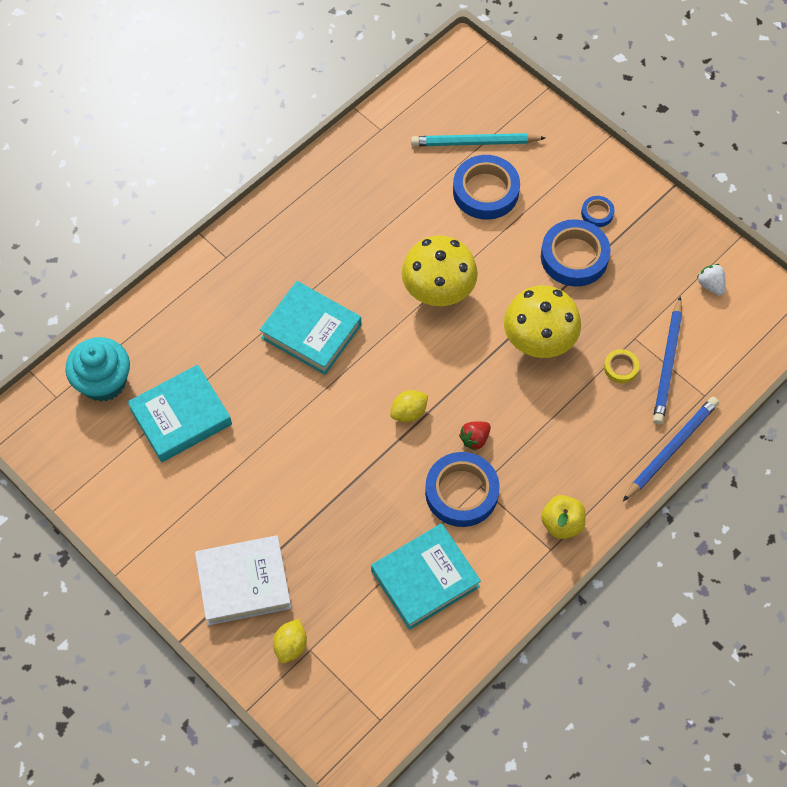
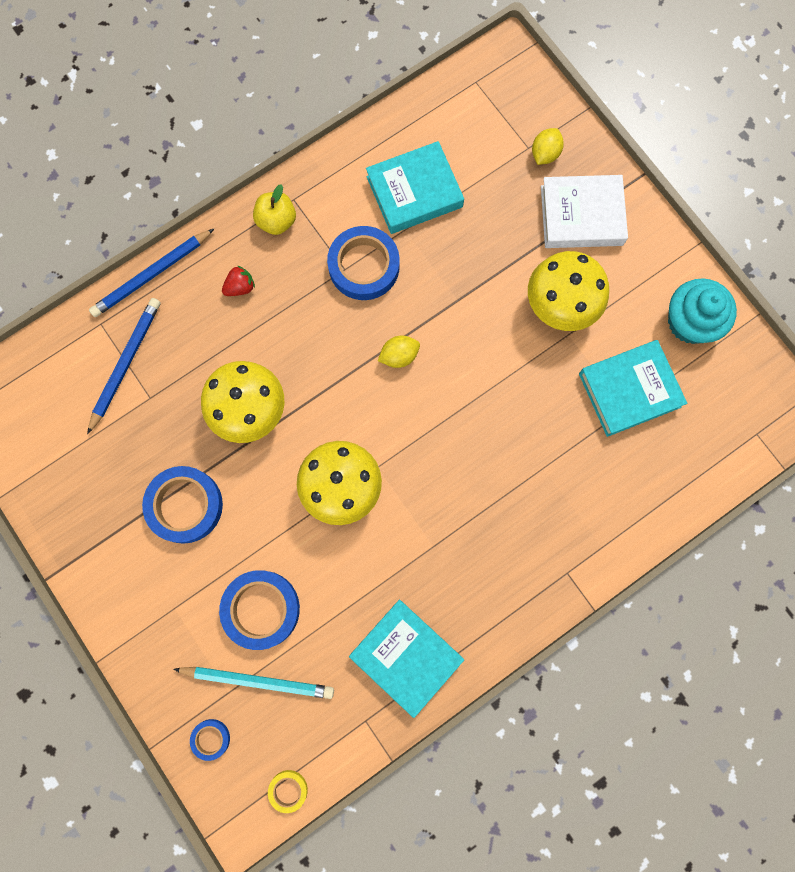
camera: 170 degrees left, 15 degrees up
(103, 381) = (707, 443): turquoise cupcake -> turquoise cupcake (690, 322)
(256, 485) = (560, 306): none -> yellow mushroom
(311, 331) = (485, 464): turquoise book -> turquoise book (406, 656)
(475, 439) = (339, 317): red strawberry -> red strawberry (240, 287)
(597, 213) = (144, 557): blue tape -> blue tape (211, 739)
(620, 368) = (174, 367): yellow tape -> yellow tape (288, 790)
(710, 285) = (51, 445): white strawberry -> none

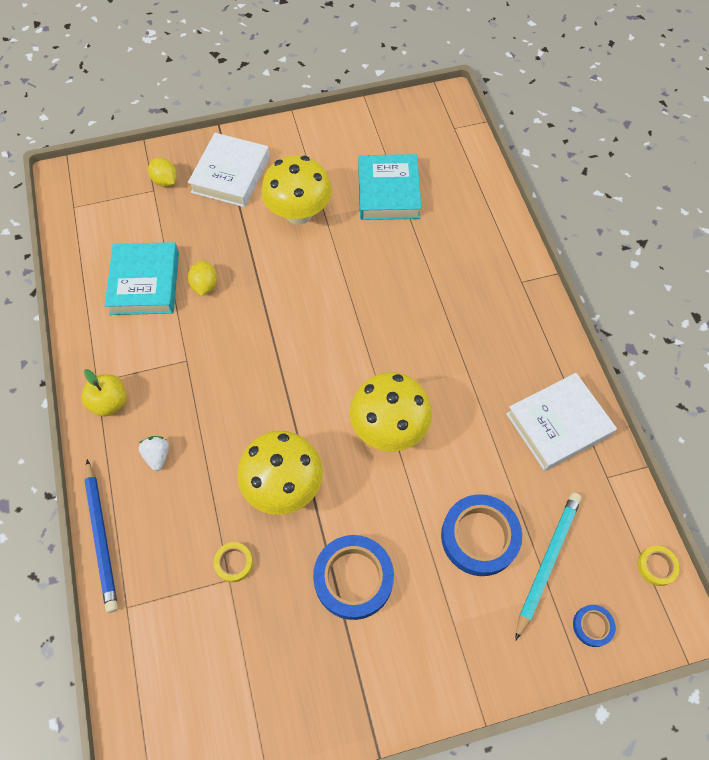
camera: 70 degrees left, 15 degrees down
(125, 364) = (182, 594): blue pencil -> none
(165, 396) = (234, 563): none -> yellow tape
(240, 287) = (157, 456): red strawberry -> white strawberry
(364, 266) = (192, 344): blue tape -> none
(399, 356) = (287, 343): yellow lemon -> yellow lemon (205, 285)
(406, 656) = (558, 424): turquoise book -> white book
(690, 322) = (351, 137): turquoise cupcake -> none

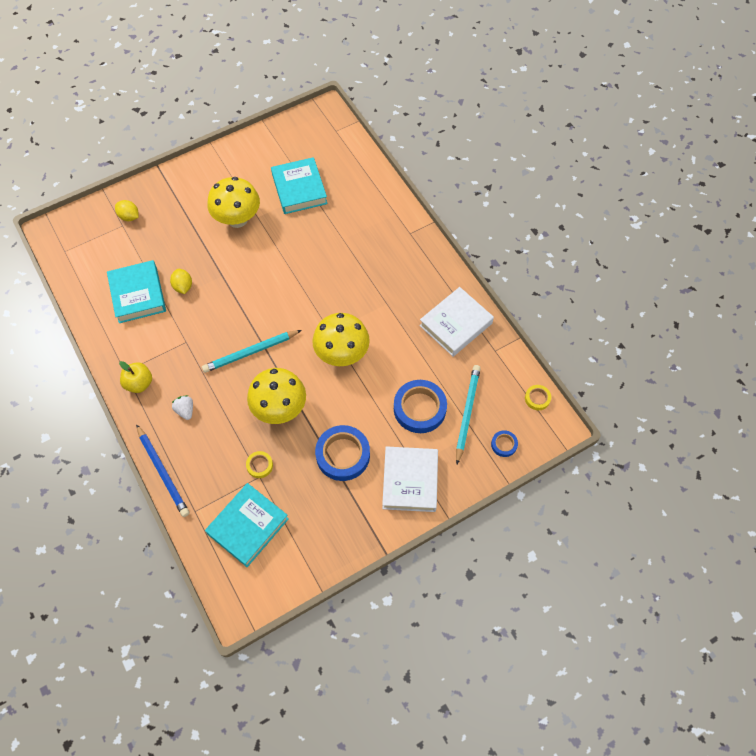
camera: 15 degrees left, 0 degrees up
(192, 651) = (248, 526): none -> turquoise book
(231, 175) = (178, 201): white book -> white book (410, 481)
(267, 395) = (251, 352): none -> turquoise pencil

